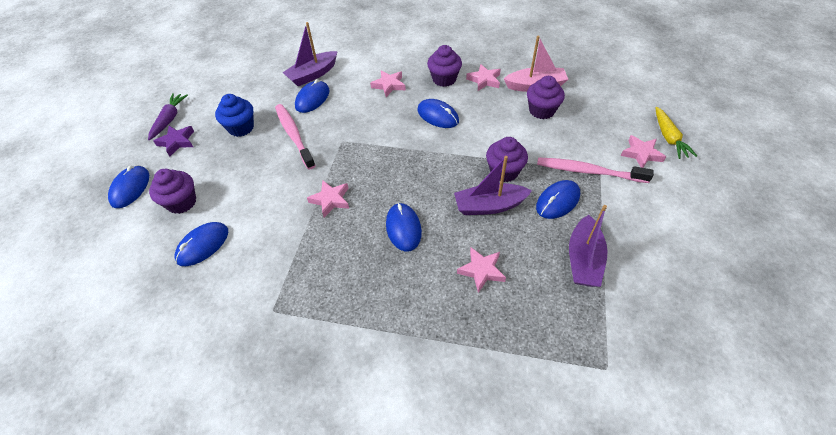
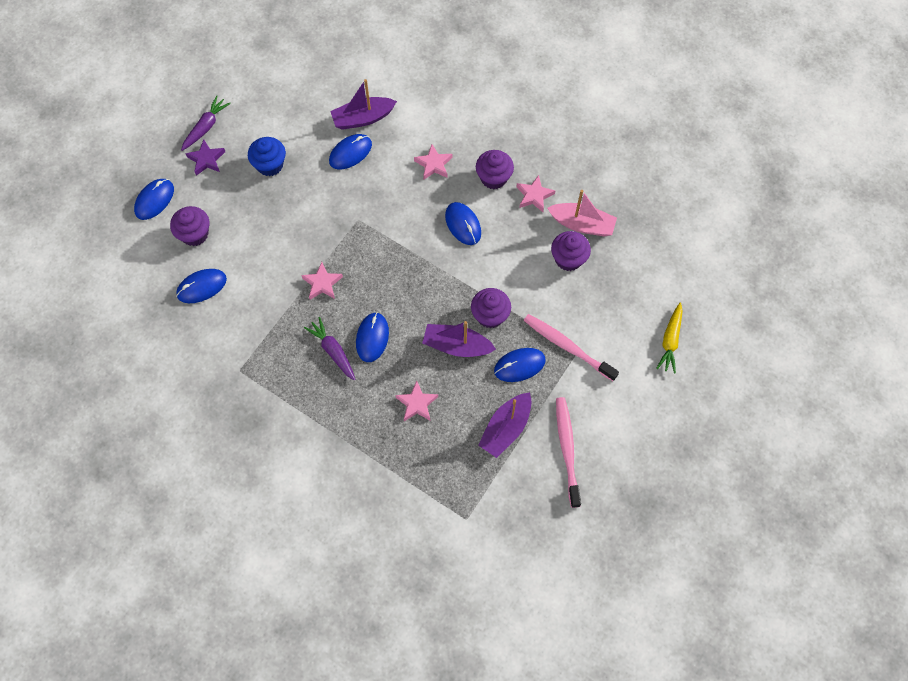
camera: 20 degrees right, 15 degrees up
(294, 135) = (316, 194): pink toothbrush -> pink toothbrush (567, 449)
(369, 254) = (333, 351): none -> purple carrot
(641, 154) = (630, 348): pink star -> none

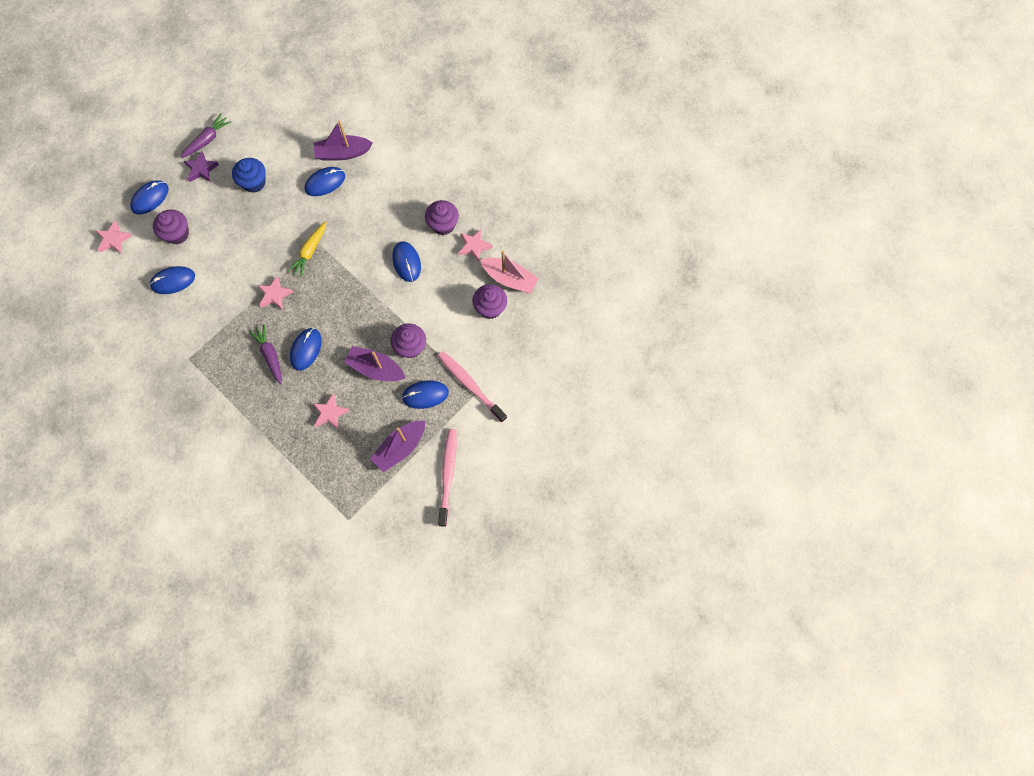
camera: 10 degrees right, 5 degrees up
(434, 164) = (394, 204): pink star -> pink star (114, 239)
(670, 341) = (560, 395): yellow carrot -> yellow carrot (310, 251)

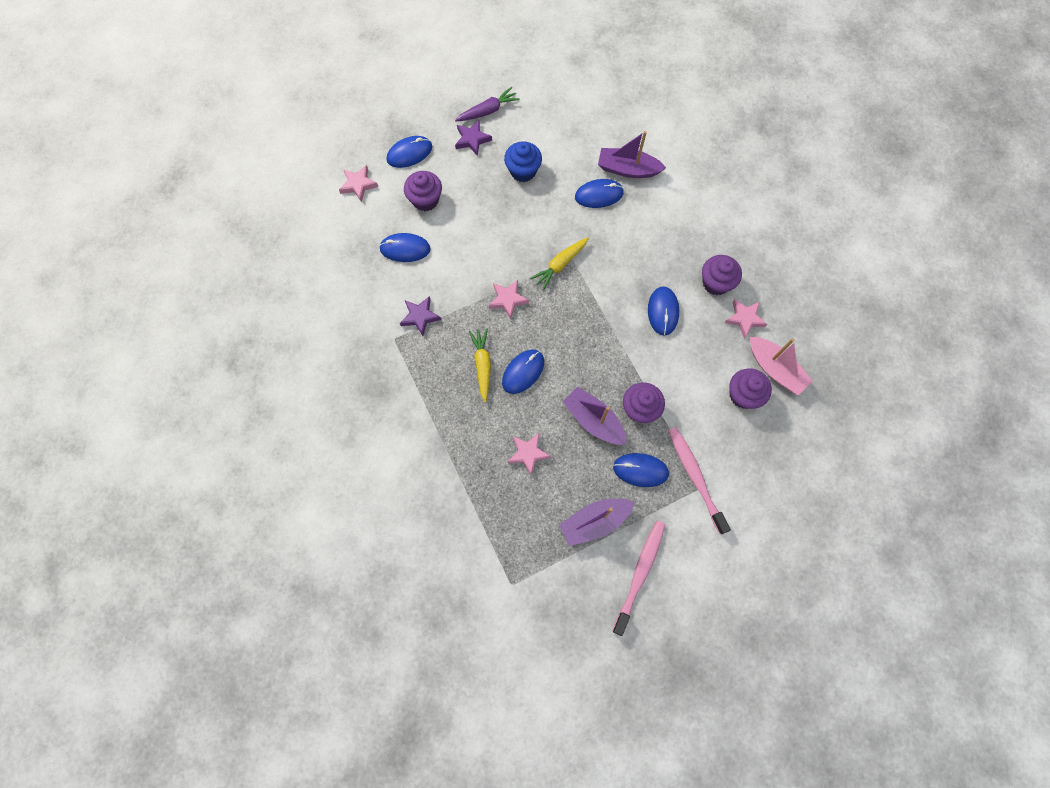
camera: 20 degrees right, 0 degrees up
(204, 333) = (420, 316): none -> purple star
(270, 355) = (482, 365): purple carrot -> yellow carrot

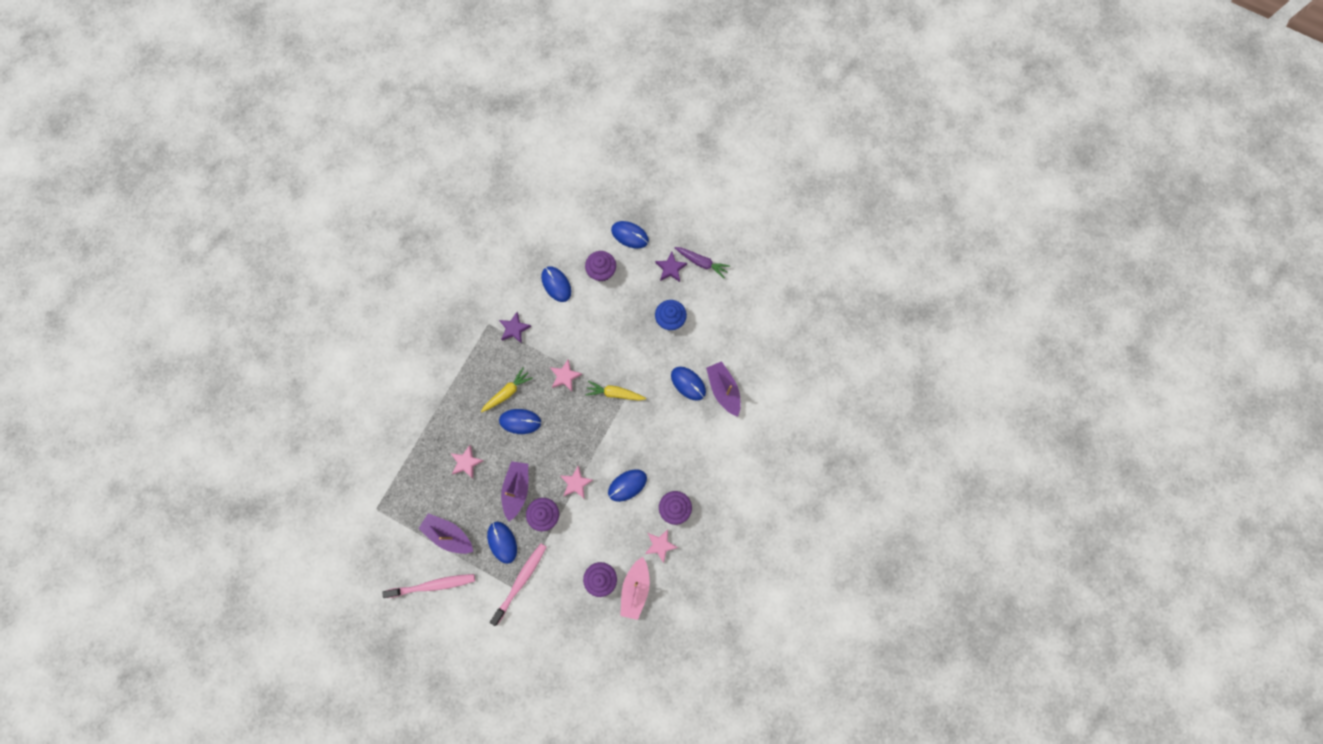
camera: 55 degrees right, 5 degrees up
(358, 185) = (582, 220): pink star -> pink star (576, 483)

